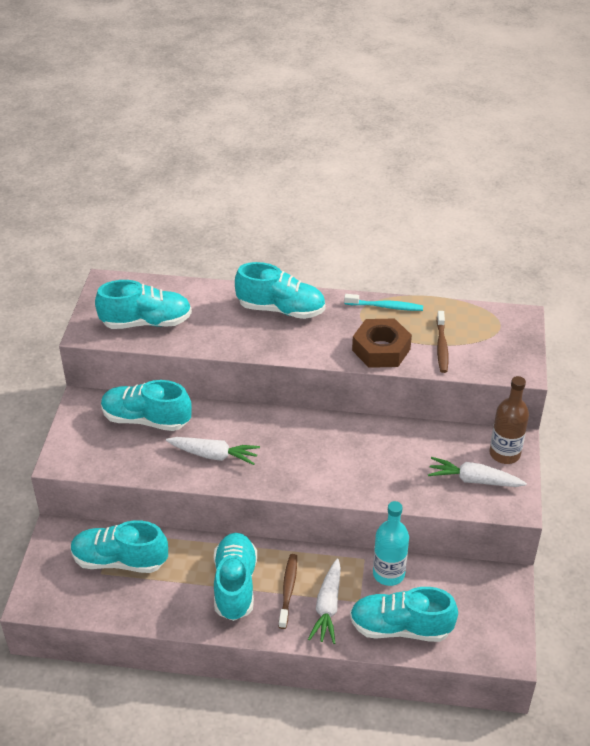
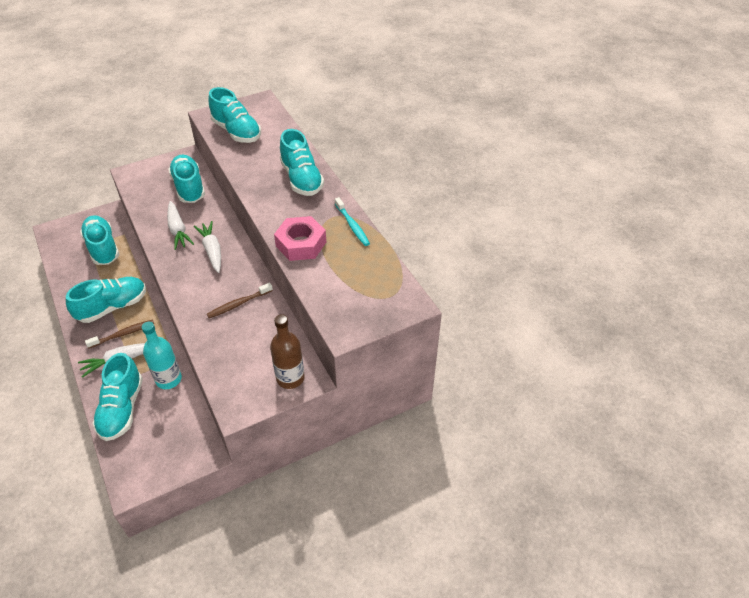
camera: 55 degrees right, 5 degrees up
(381, 349) = (301, 244): brown nut -> pink nut
(400, 628) = (122, 409): turquoise shoe -> turquoise shoe turned 150 degrees counterclockwise
(441, 346) = (333, 274): brown toothbrush -> brown toothbrush (238, 304)
(473, 480) = (247, 371): white carrot -> white carrot (212, 250)

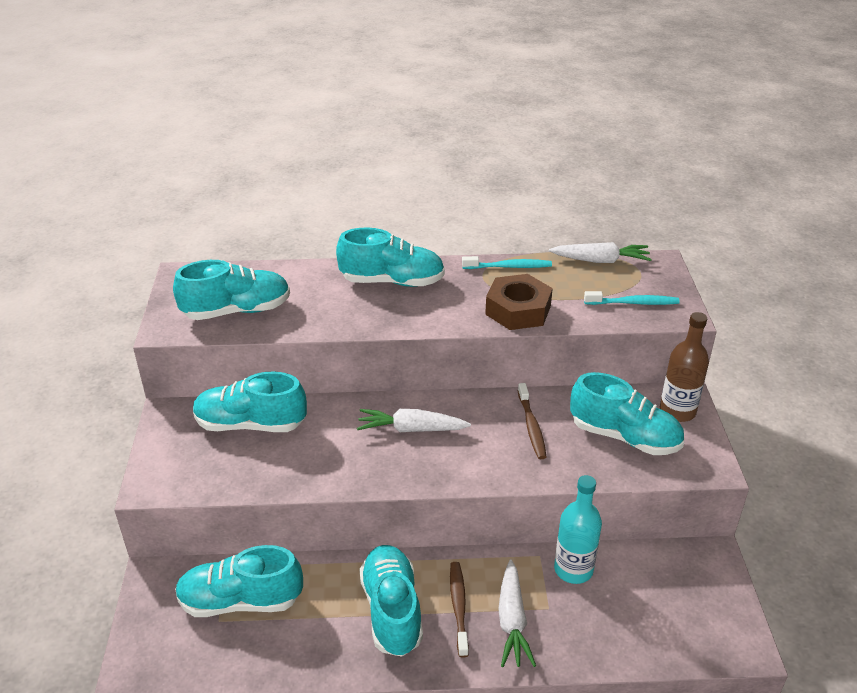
camera: 65 degrees left, 10 degrees down
(122, 409) = (607, 633): turquoise shoe -> turquoise shoe (624, 437)
(178, 230) = (341, 455): white carrot -> white carrot (601, 261)
(301, 244) = (518, 310): pink nut -> brown nut
(344, 301) = (633, 303): none -> turquoise toothbrush

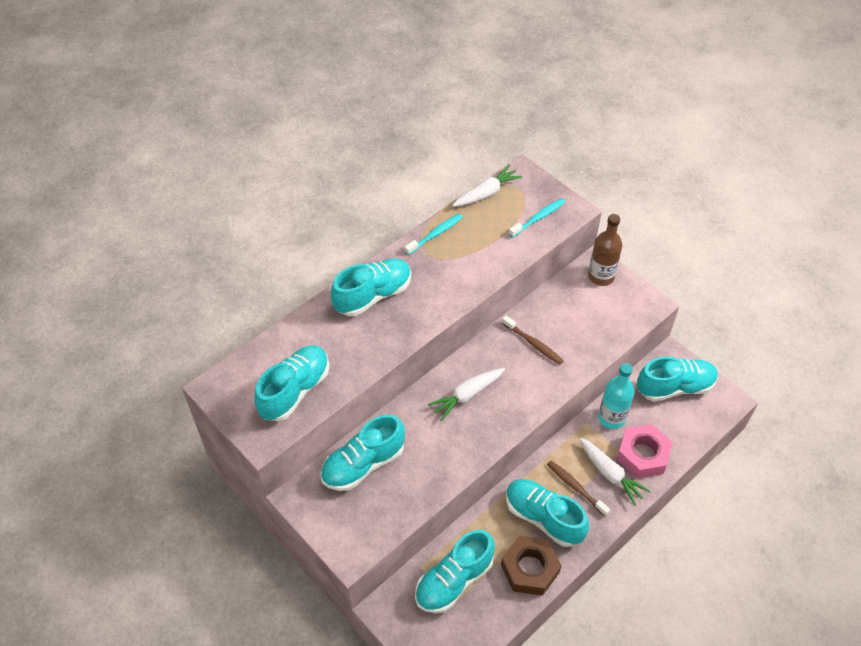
camera: 40 degrees left, 15 degrees up
(518, 310) = (477, 268): brown nut -> brown nut (530, 569)
(571, 628) = (642, 455): none -> pink nut
(624, 437) = (589, 315): turquoise shoe -> turquoise shoe (675, 387)

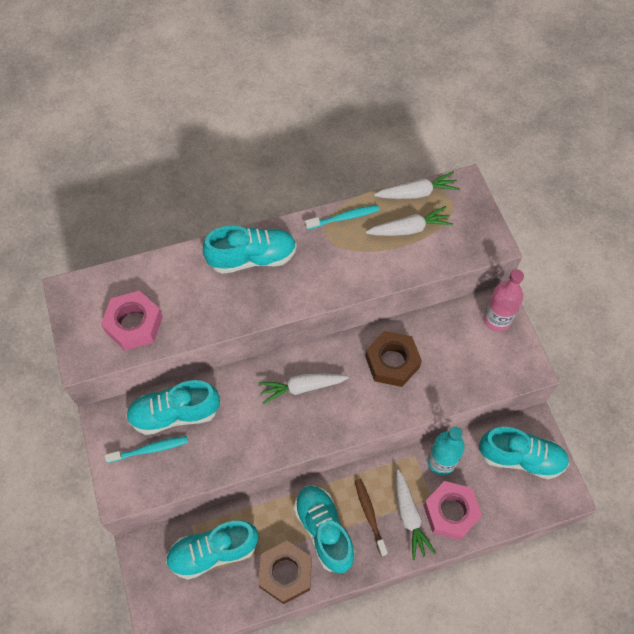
camera: 25 degrees right, 10 degrees up
(295, 390) = (134, 324): turquoise shoe -> pink nut
(497, 223) = (409, 229): none -> white carrot
(533, 343) = (392, 362): brown toothbrush -> brown nut
(538, 218) = (453, 239): turquoise toothbrush -> turquoise toothbrush (150, 449)
(601, 276) = (497, 319): brown bottle -> pink bottle

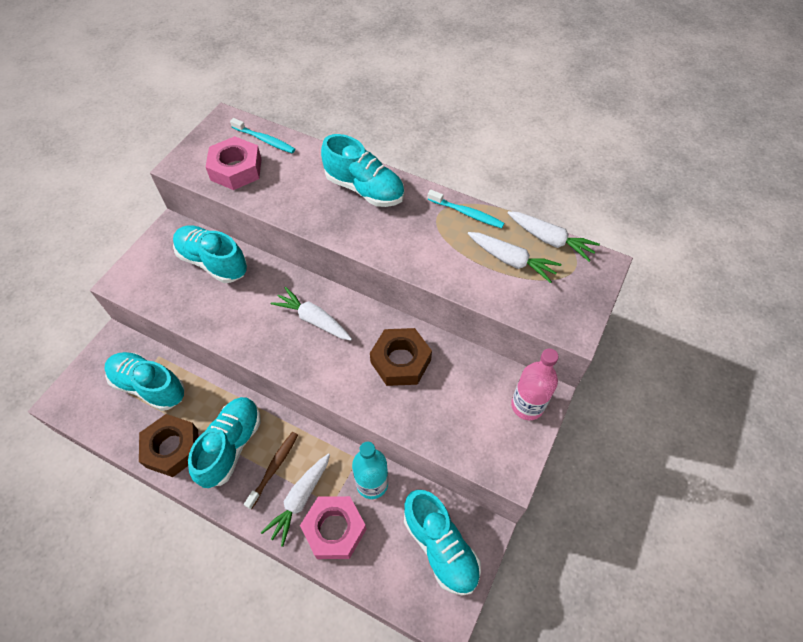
camera: 45 degrees right, 5 degrees down
(150, 449) = (171, 270): turquoise toothbrush -> turquoise toothbrush (265, 140)

